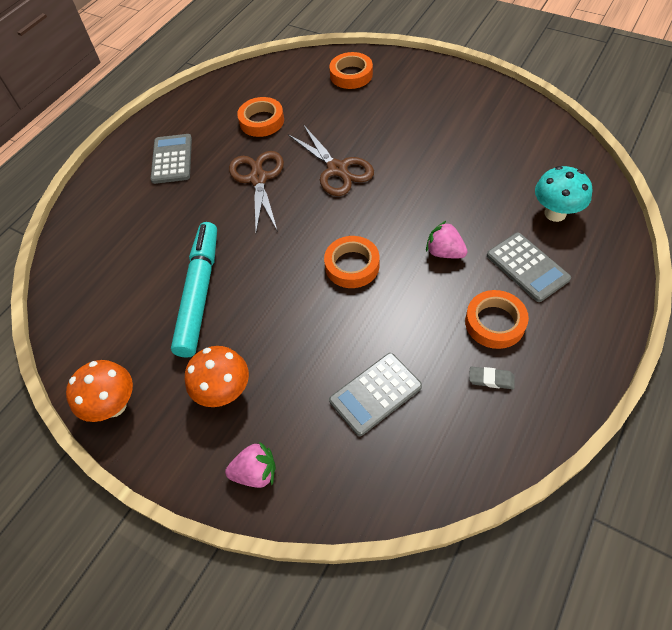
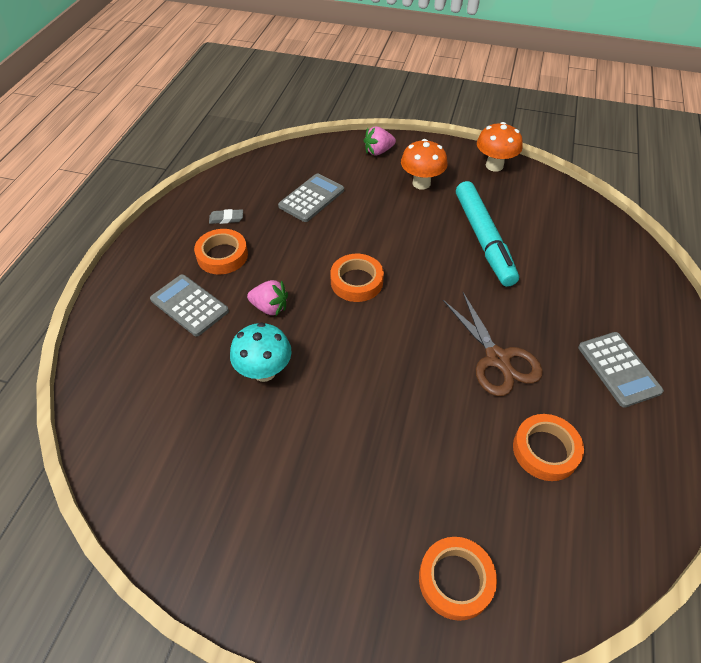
camera: 160 degrees right, 5 degrees down
(337, 169) = (410, 387): brown scissors -> none
(555, 213) = (152, 367): turquoise mushroom -> turquoise mushroom (264, 371)

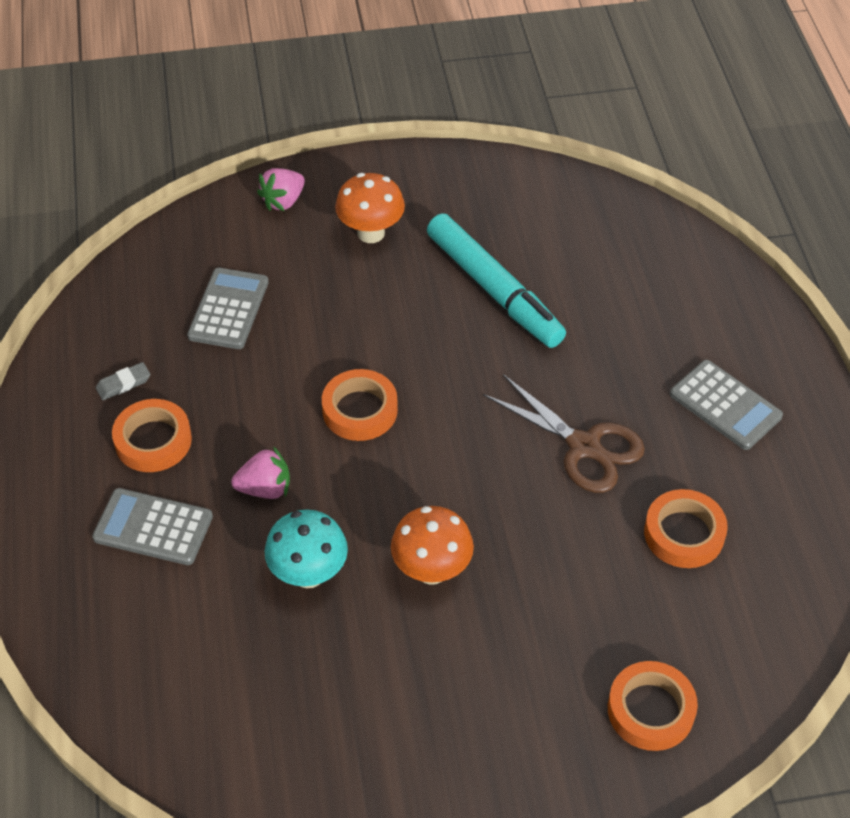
camera: 25 degrees left, 0 degrees up
(494, 165) = (457, 171): orange mushroom -> orange mushroom (431, 570)

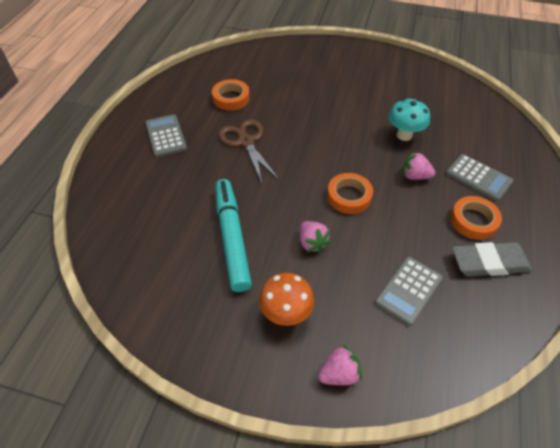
camera: 155 degrees left, 0 degrees up
(123, 384) = (489, 262): grey eraser -> grey eraser, size x2.19
(381, 322) = (312, 243): none -> pink strawberry
(431, 570) = (347, 119): orange mushroom -> none
(650, 710) = (289, 57): orange tape -> none

